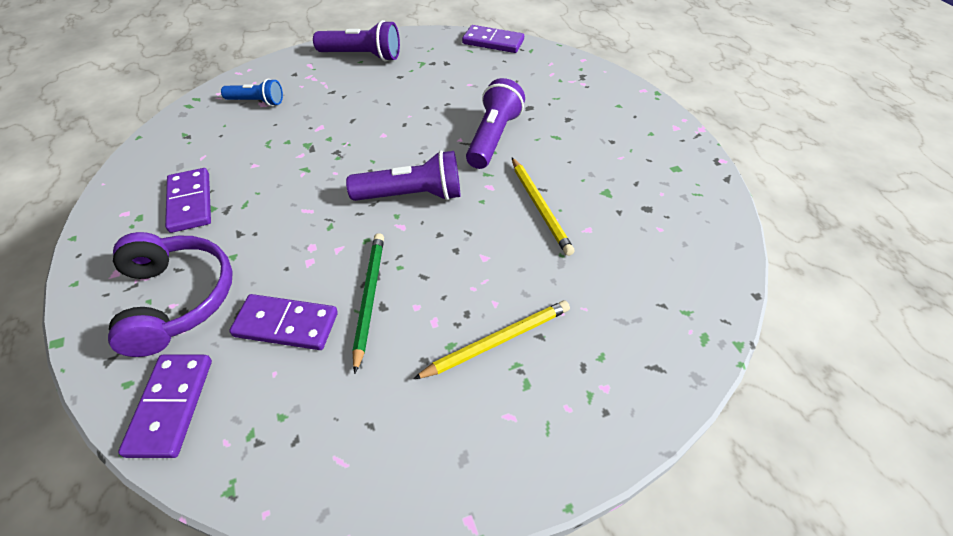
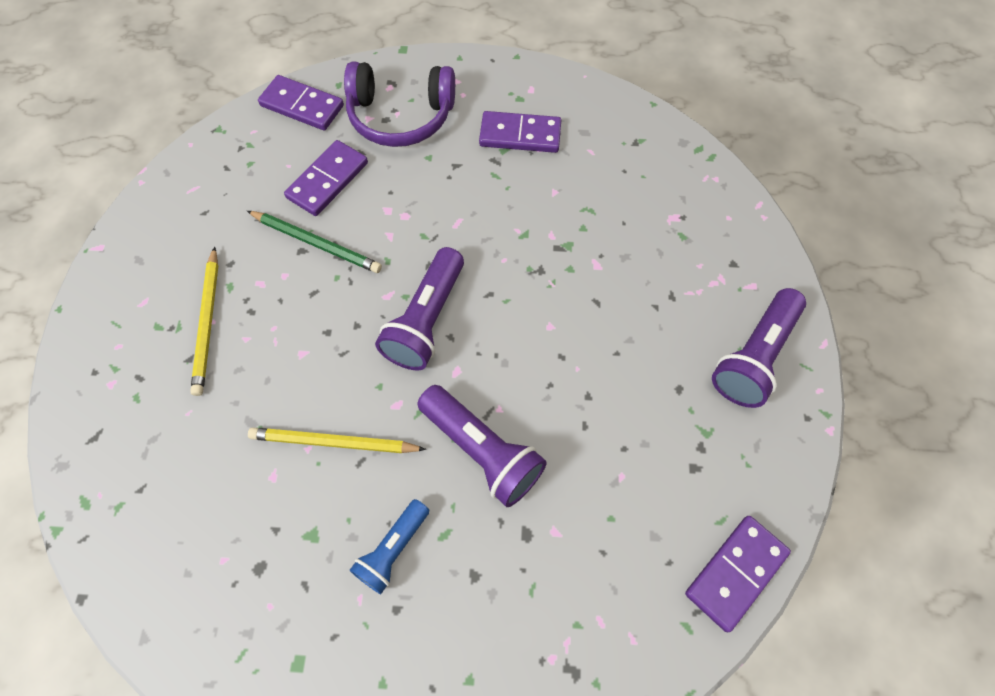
camera: 115 degrees right, 15 degrees up
(257, 102) = (679, 213): blue flashlight -> blue flashlight (393, 549)

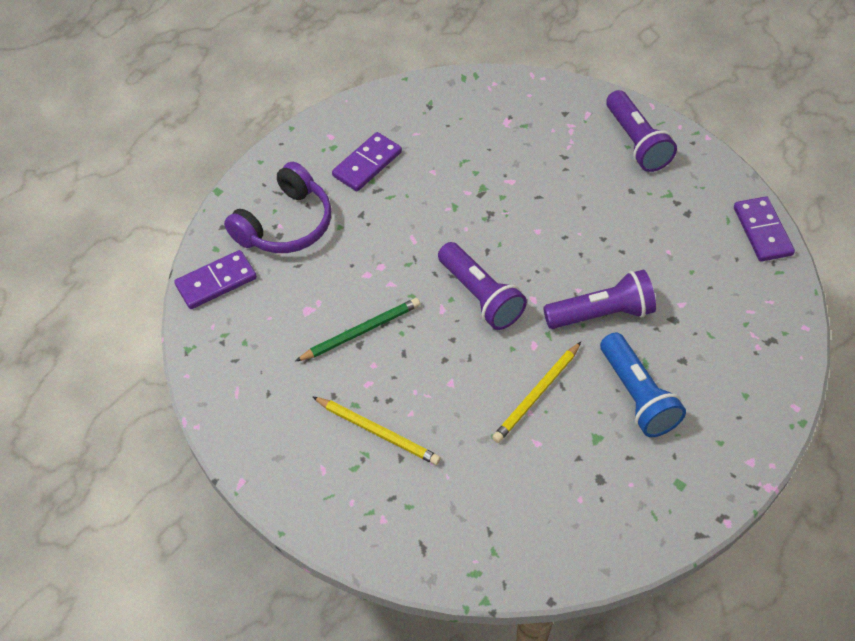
camera: 55 degrees left, 10 degrees down
(328, 180) = (307, 298): purple domino -> none
(393, 549) = (637, 396): blue flashlight -> blue flashlight, size x1.59

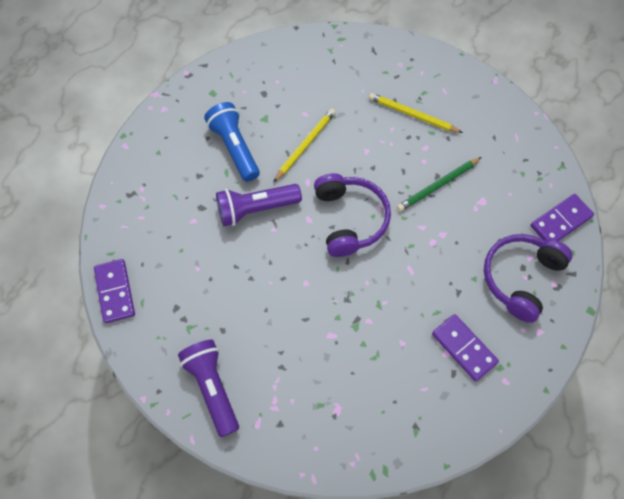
camera: 175 degrees right, 10 degrees up
(367, 164) = (464, 348): purple domino -> purple domino turned 75 degrees counterclockwise
(480, 296) = (350, 219): purple flashlight -> purple headphones

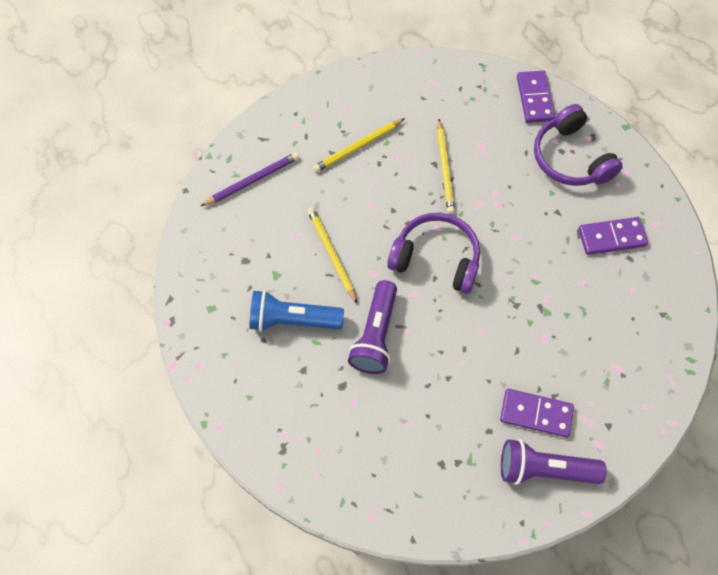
camera: 60 degrees left, 0 degrees up
(115, 292) = (390, 517): purple domino -> purple domino (536, 413)
(333, 63) = (252, 180): none -> purple pencil
(438, 186) = (445, 169): green pencil -> yellow pencil

